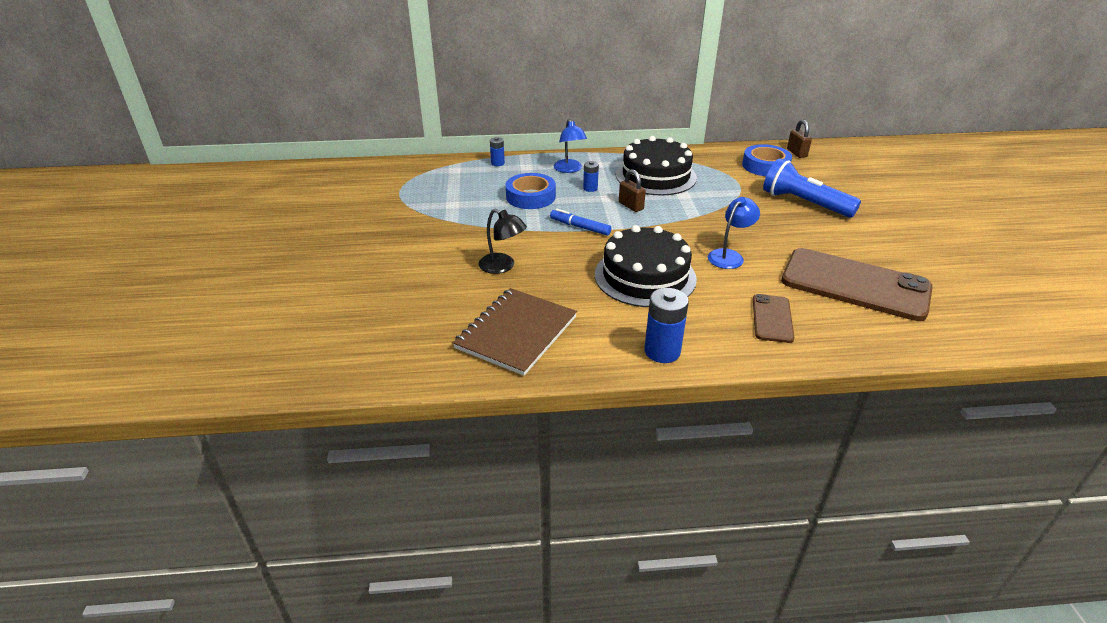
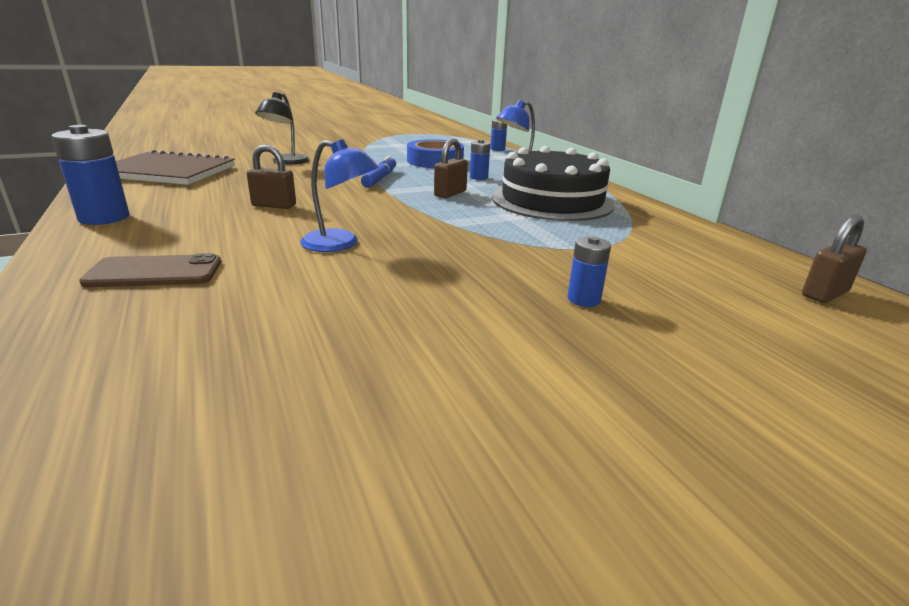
camera: 70 degrees right, 10 degrees down
(645, 276) = (274, 205): black cake -> brown padlock
(765, 166) = (704, 265): blue tape -> none
(804, 203) = (583, 299): blue flashlight -> blue battery
(855, 284) = (259, 347): brown phone -> none

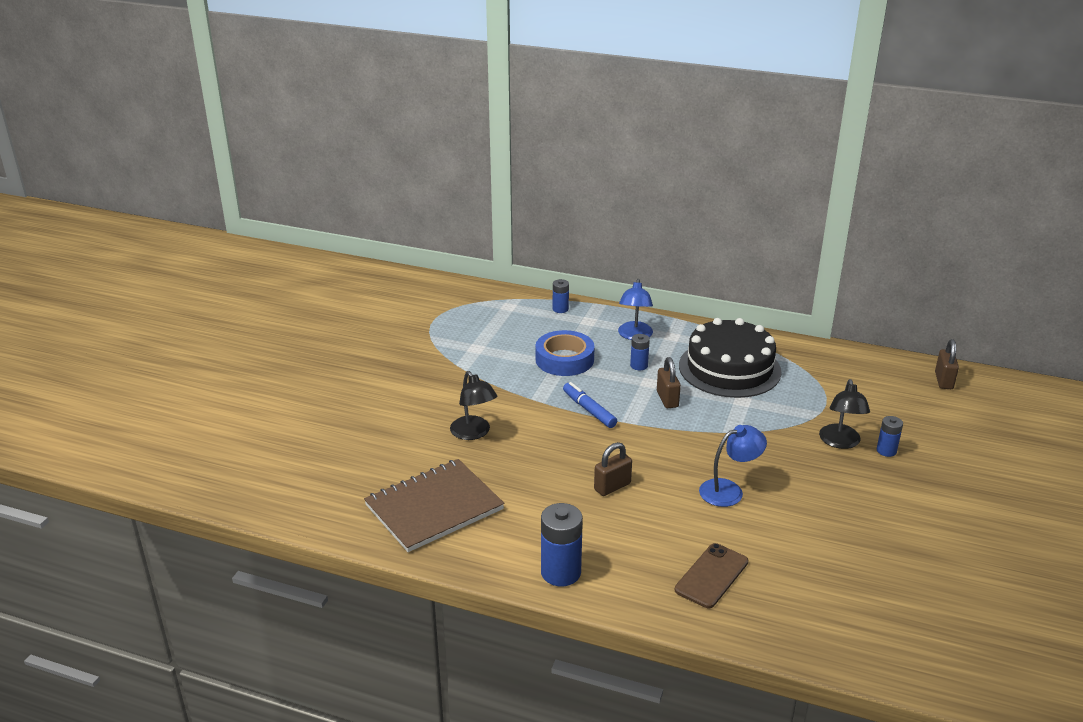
camera: 45 degrees left, 5 degrees up
(541, 270) = (840, 442): none -> black lamp

